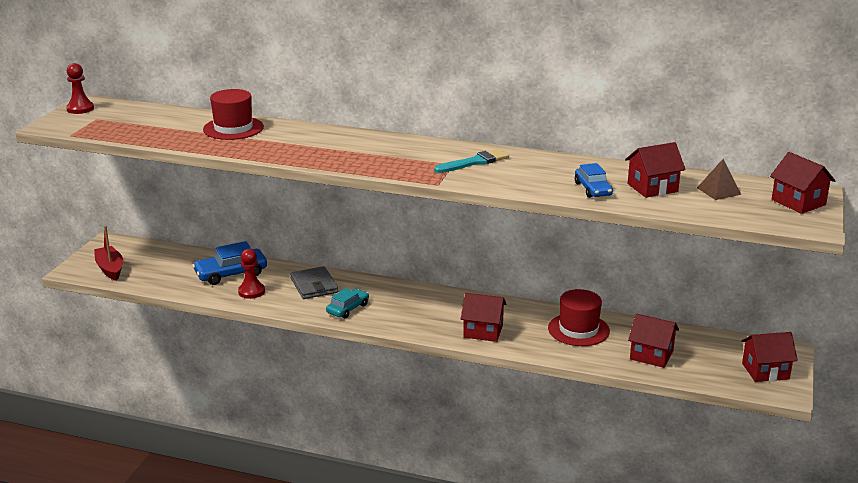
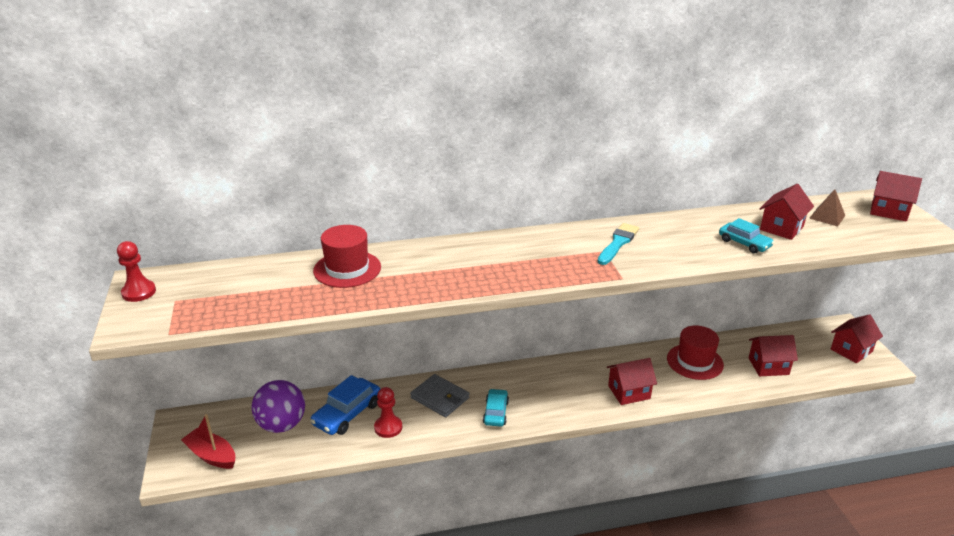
camera: 30 degrees left, 5 degrees up
(176, 266) = (282, 425): none -> purple ball
(593, 189) = (744, 243): blue car -> turquoise car

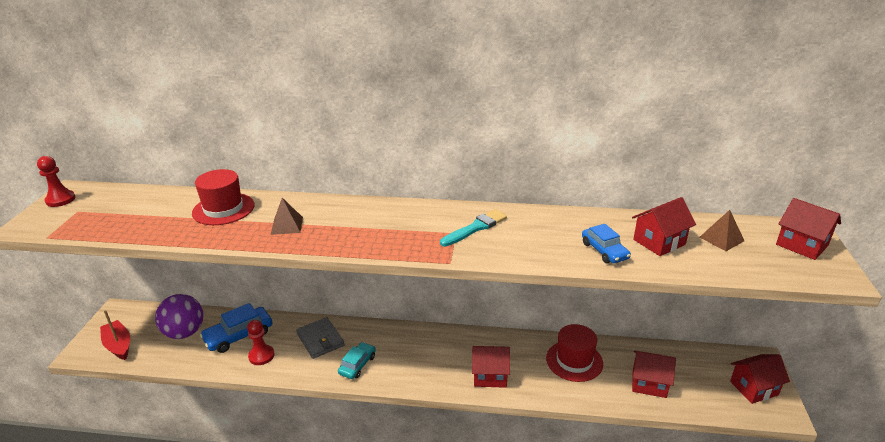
camera: 20 degrees right, 0 degrees up
(432, 273) = (287, 225): none -> brown pyramid
(744, 243) = (604, 251): turquoise car -> blue car

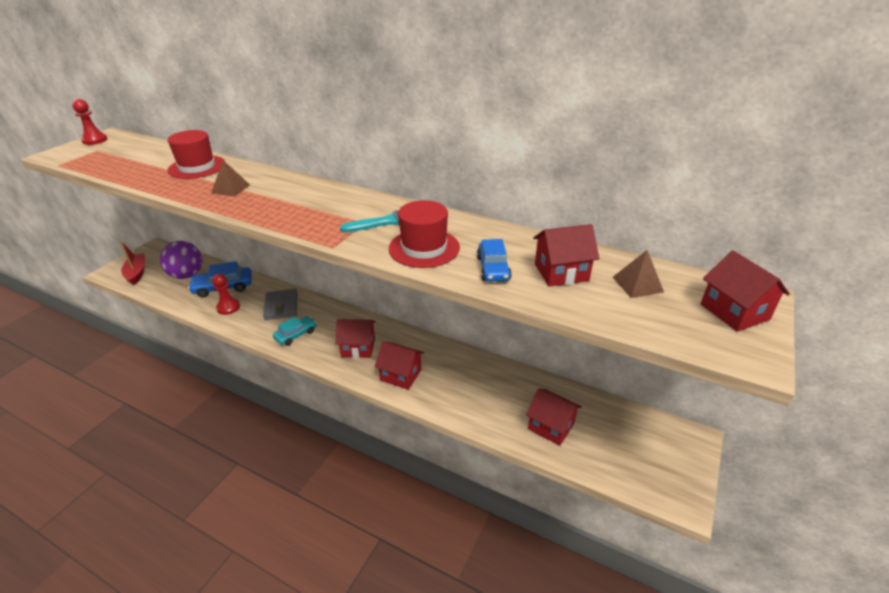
camera: 20 degrees right, 5 degrees up
(574, 361) = (489, 383): red hat -> red hat (424, 248)
(754, 388) = (665, 465): red house -> red house (358, 347)

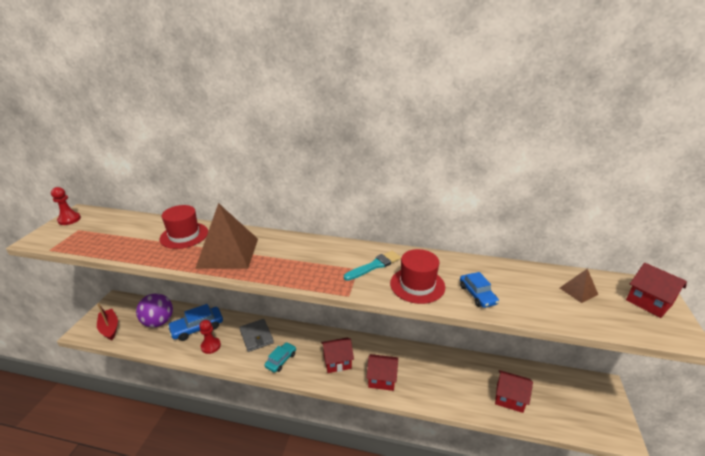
camera: 15 degrees left, 5 degrees down
(230, 189) = (228, 253): brown pyramid -> brown pyramid, size x2.23
(561, 272) = (524, 290): red house -> none

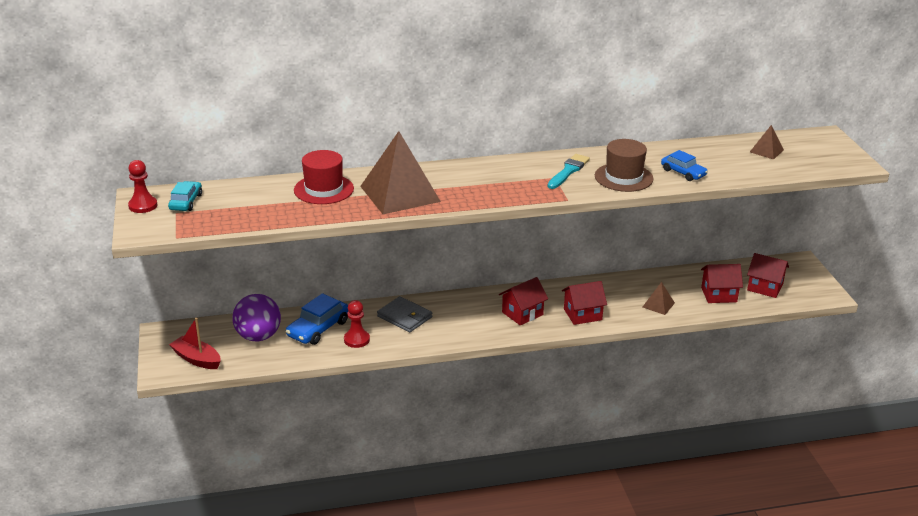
camera: 25 degrees left, 0 degrees up
(281, 360) = (456, 329): turquoise car -> turquoise car (186, 202)
(417, 285) = (623, 177): red hat -> brown hat
(449, 391) = (658, 305): none -> brown pyramid
(648, 302) = (826, 146): red house -> red house (765, 287)

